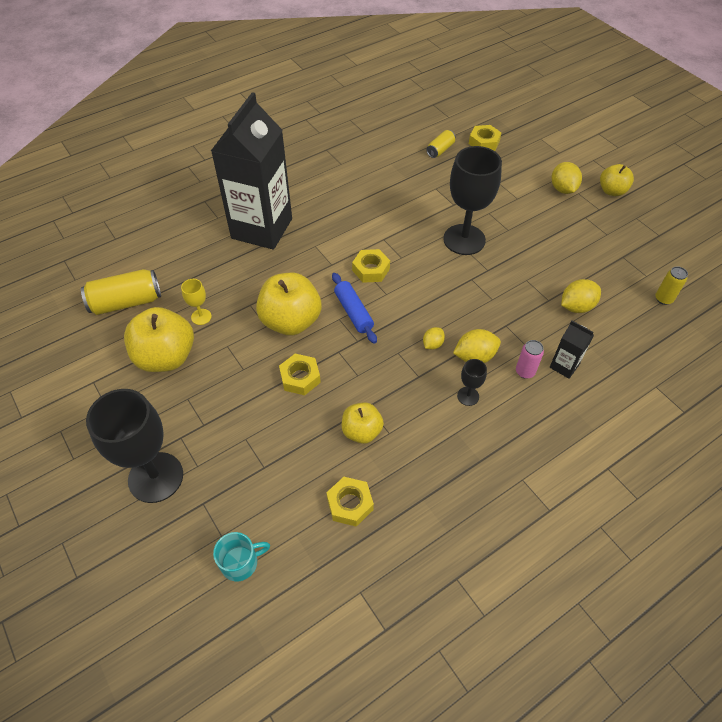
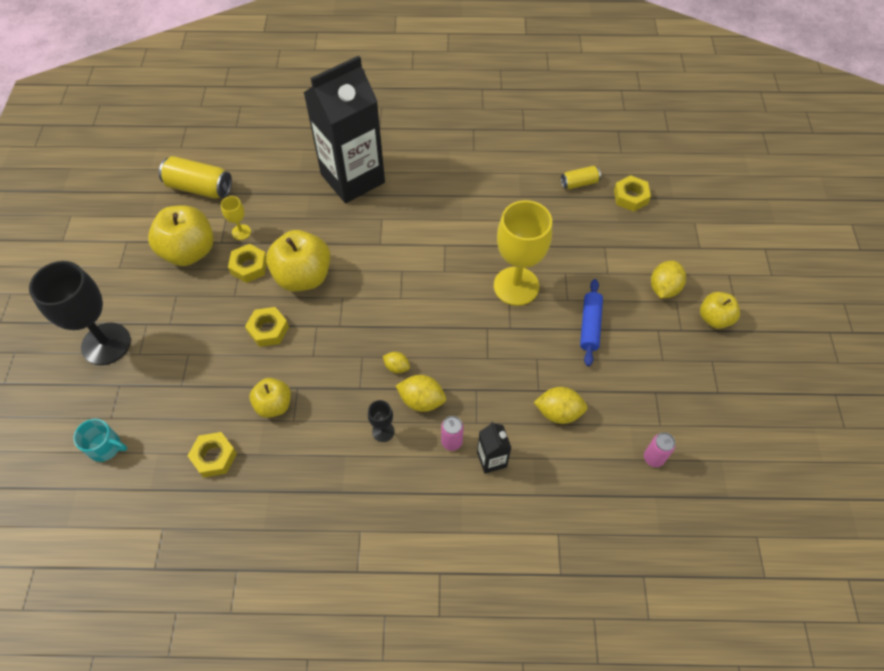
camera: 35 degrees right, 5 degrees up
(353, 312) = (359, 298): blue rolling pin -> blue rolling pin (590, 326)
(371, 269) = (408, 268): yellow nut -> yellow nut (249, 266)
(432, 344) = (397, 367): yellow lemon -> yellow lemon turned 45 degrees clockwise
(464, 239) = (516, 286): black goblet -> yellow goblet
(663, 299) = (653, 458): yellow can -> pink can

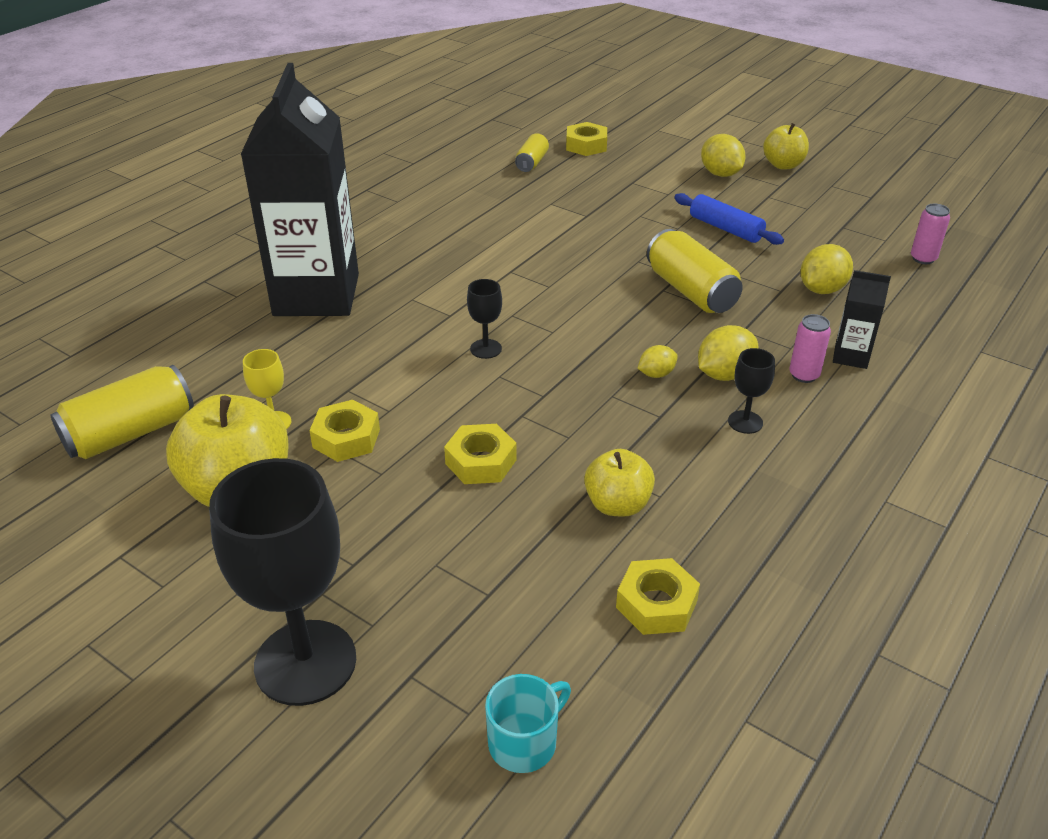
camera: 55 degrees left, 20 degrees down
(303, 276) = (426, 395): yellow apple -> none
(361, 278) = (486, 349): none -> black goblet
(497, 343) = (691, 291): none -> yellow can
(516, 286) = (625, 249): yellow goblet -> none

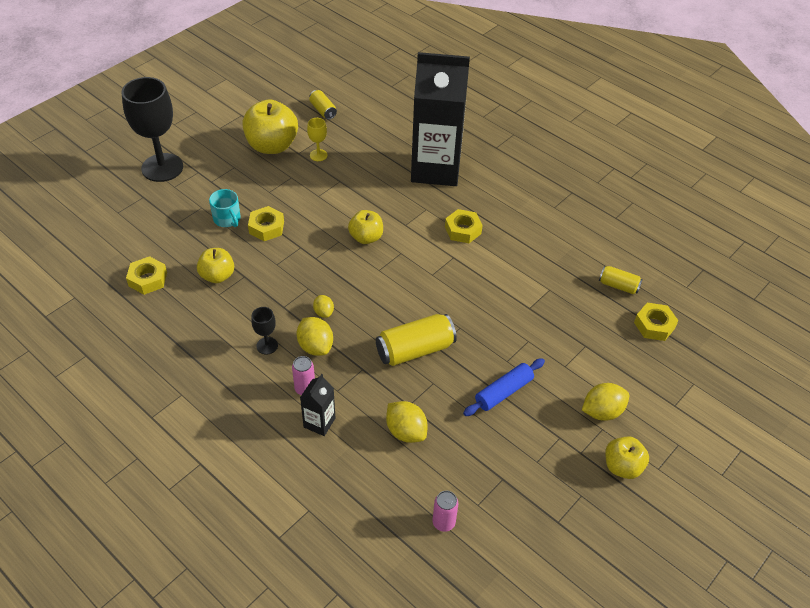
camera: 95 degrees right, 10 degrees up
(131, 433) = (323, 110): yellow can -> yellow can, size x0.57
(346, 438) = (299, 180): yellow nut -> yellow nut (463, 230)
(486, 349) = (366, 237): black goblet -> yellow apple
(524, 742) = (96, 227): turquoise mug -> turquoise mug (227, 219)

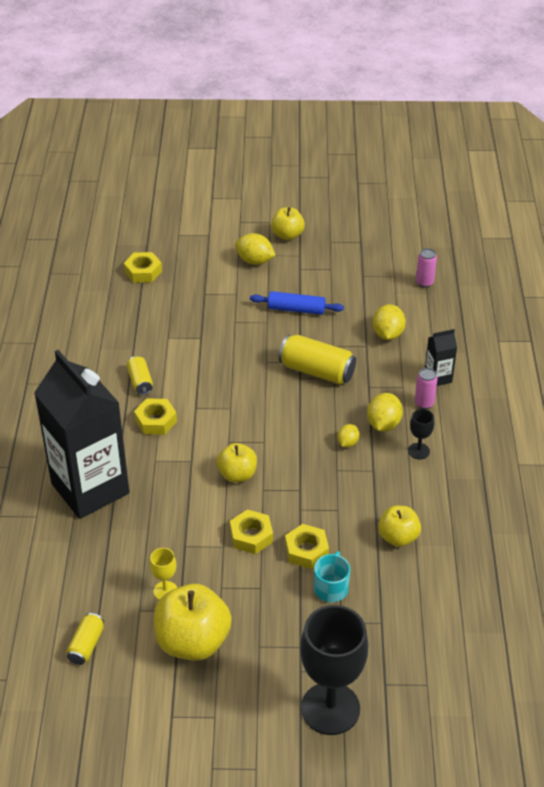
camera: 130 degrees left, 5 degrees down
(148, 279) = (461, 581): yellow nut -> yellow nut (251, 536)
(618, 286) = (120, 305): yellow can -> yellow can (140, 381)

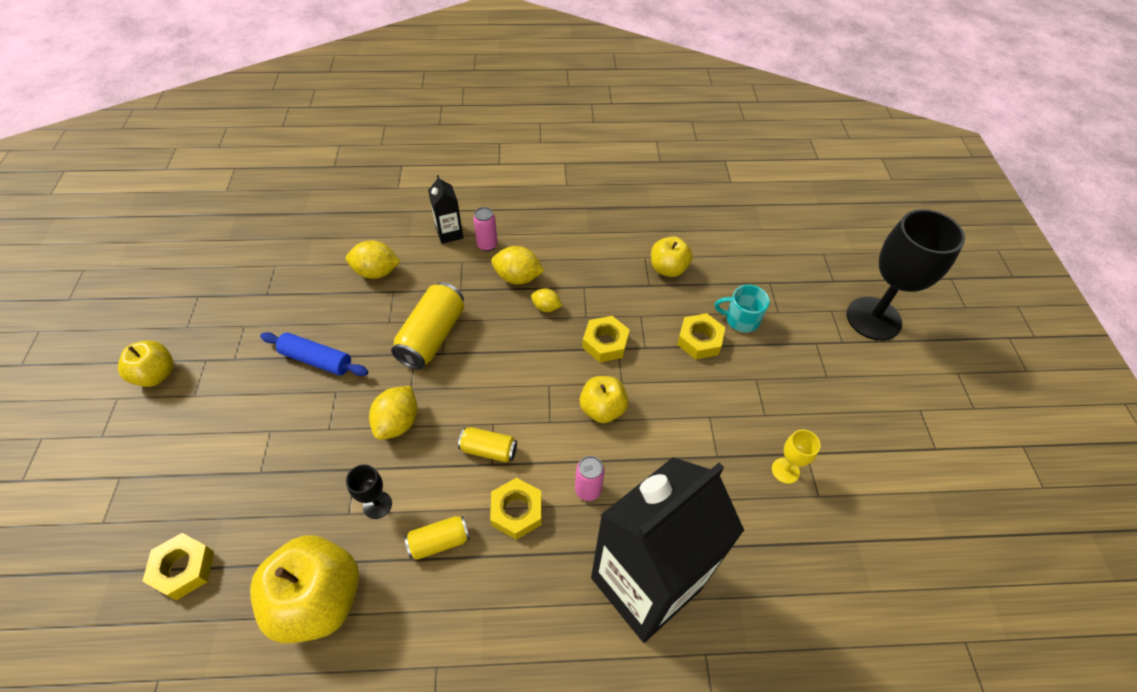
camera: 95 degrees left, 10 degrees up
(86, 645) = (885, 549): yellow can -> yellow can (489, 450)
(193, 641) = (842, 436): yellow apple -> yellow apple (319, 599)
(251, 536) = (690, 390): yellow nut -> yellow nut (605, 343)
(255, 261) = (202, 411): yellow lemon -> yellow lemon (398, 422)
(296, 309) = (316, 360): blue rolling pin -> blue rolling pin turned 75 degrees counterclockwise
(418, 451) = (554, 251): black goblet -> black goblet (377, 505)
(424, 282) = (293, 239): pink can -> pink can (588, 490)

